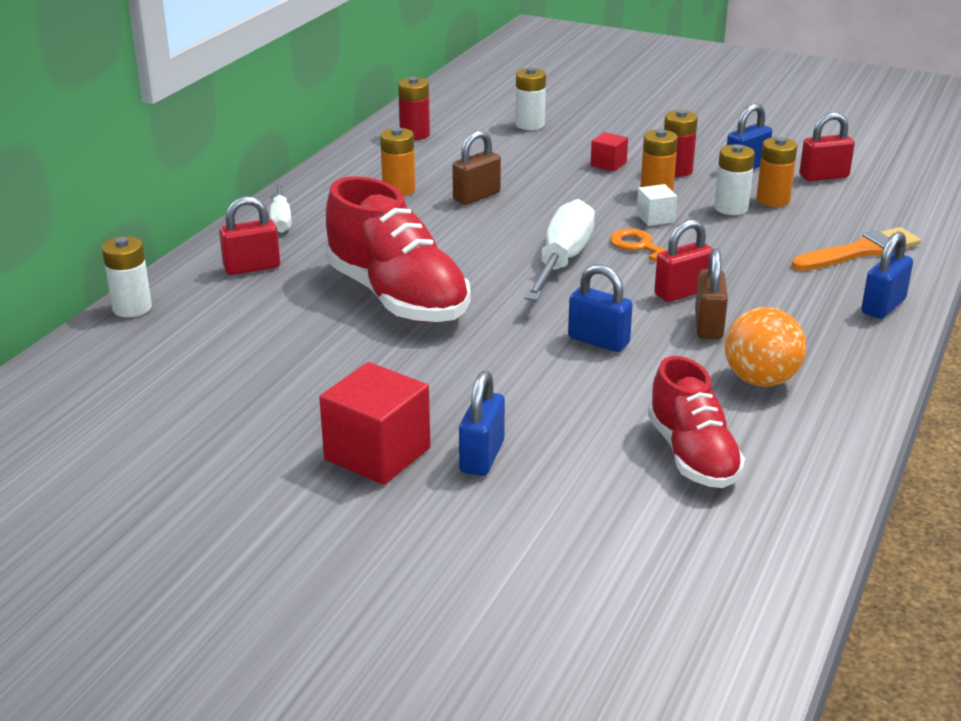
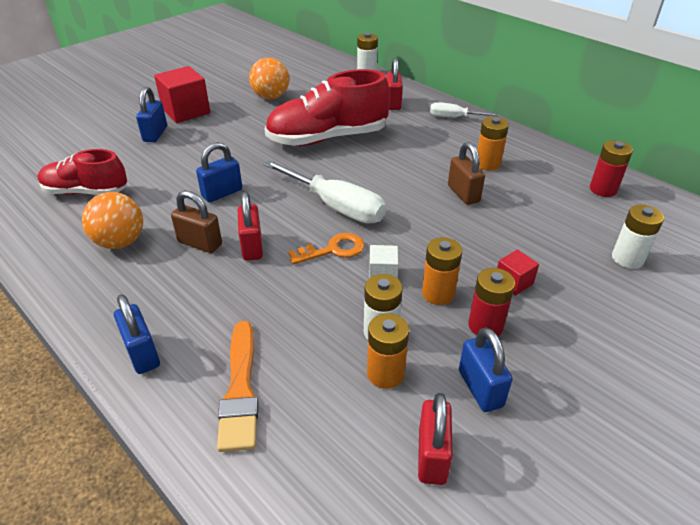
camera: 110 degrees right, 10 degrees up
(275, 379) = (271, 97): none -> orange ball
(482, 457) = (155, 134): blue padlock -> blue padlock turned 60 degrees clockwise

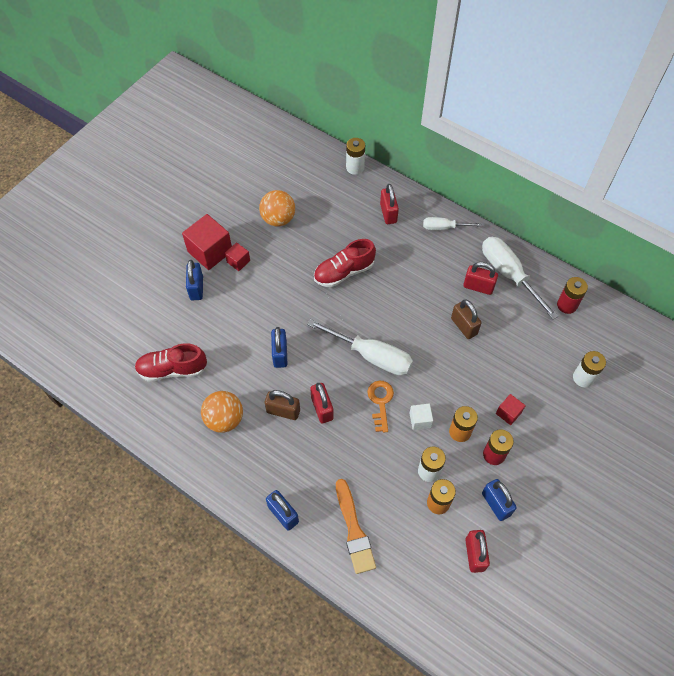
camera: 10 degrees left, 20 degrees up
(212, 120) = (238, 261): none -> red cube
(222, 193) = (280, 354): blue padlock -> blue padlock turned 45 degrees counterclockwise
(327, 138) = (344, 272): red shoe -> red shoe, size x0.63
(333, 250) = (380, 402): orange key -> orange key turned 60 degrees counterclockwise
(487, 164) = (478, 287): orange battery -> red padlock
(528, 158) = (509, 275): none -> white screwdriver

